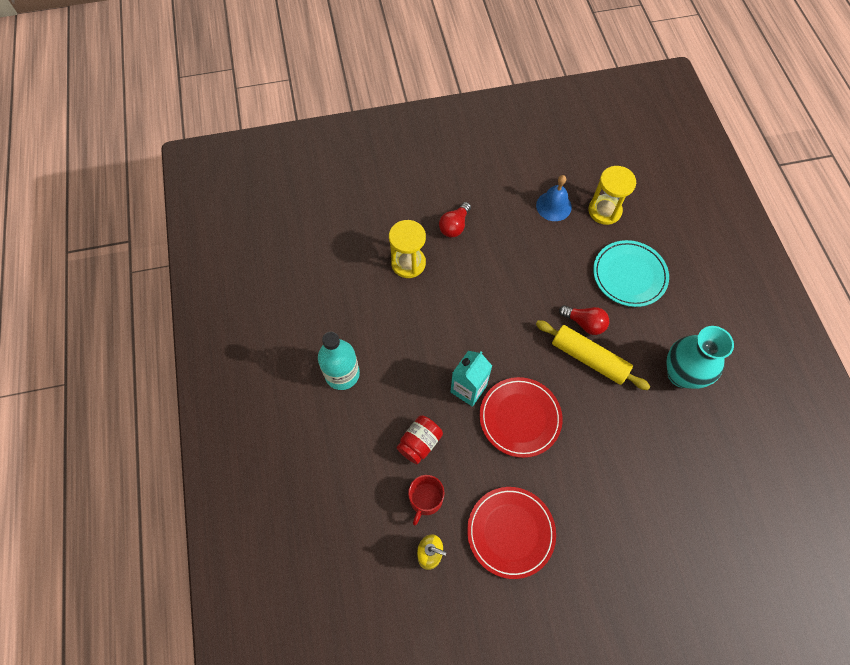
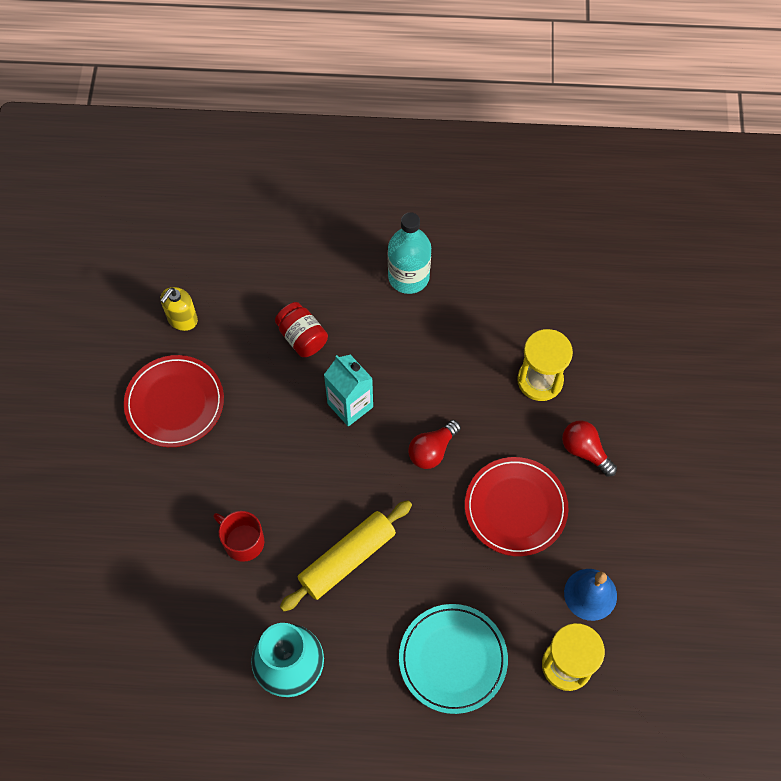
camera: 105 degrees right, 0 degrees up
(425, 499) = (239, 328): red mug -> red mug (243, 541)
(520, 418) = (297, 452): red plate -> red plate (515, 508)
(584, 323) = (397, 571): red light bulb -> red light bulb (432, 450)

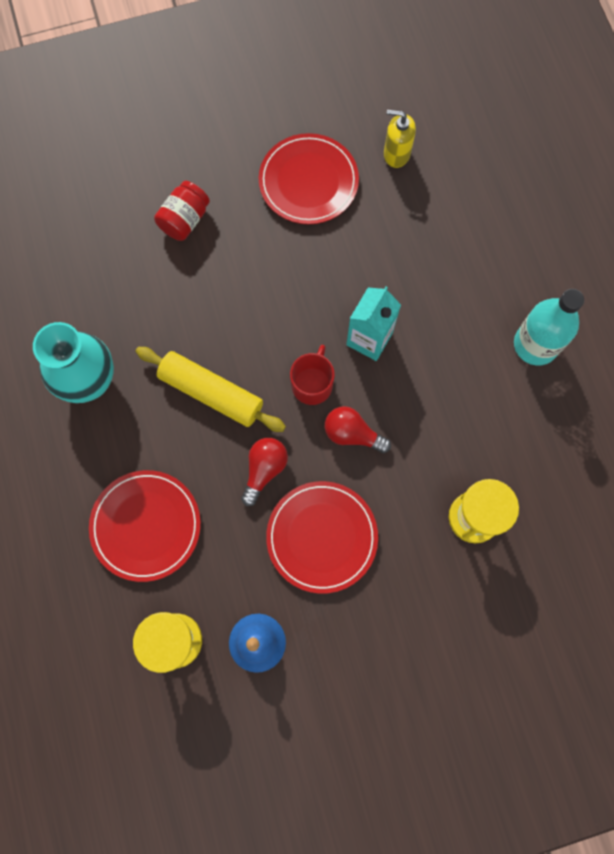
camera: 70 degrees right, 10 degrees up
(243, 541) = (195, 293): red mug -> red mug (312, 384)
(302, 337) = (423, 268): red jar -> red jar (185, 220)
(453, 659) = (146, 526): turquoise plate -> red plate
(585, 451) = (412, 590): red light bulb -> red light bulb (264, 470)

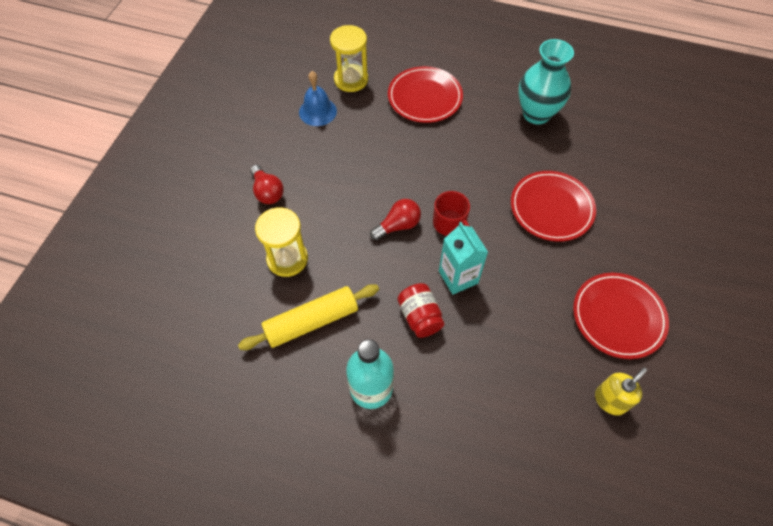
camera: 125 degrees right, 15 degrees down
(185, 220) = (628, 219): red jar -> red jar (420, 317)
(211, 392) = (484, 167): yellow rolling pin -> yellow rolling pin (312, 322)
(264, 470) = (412, 167): red light bulb -> red light bulb (267, 192)
(322, 537) = (347, 172): red plate -> red plate (551, 208)

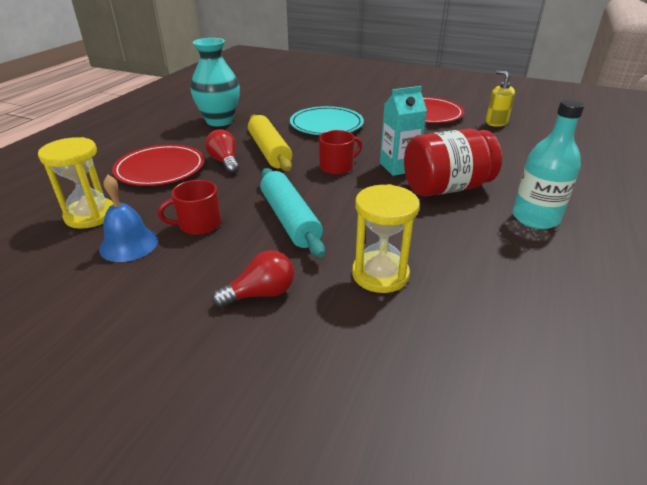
camera: 85 degrees left, 25 degrees down
(312, 322) = (469, 255): yellow rolling pin -> yellow rolling pin (269, 151)
(343, 142) = (198, 224): none -> red mug
(354, 197) = (289, 220): none -> turquoise rolling pin
(398, 225) = (336, 194): red light bulb -> red light bulb (225, 162)
(420, 317) = (446, 188): red jar -> red jar, size x1.70
(551, 208) = (326, 125): red plate -> turquoise plate

